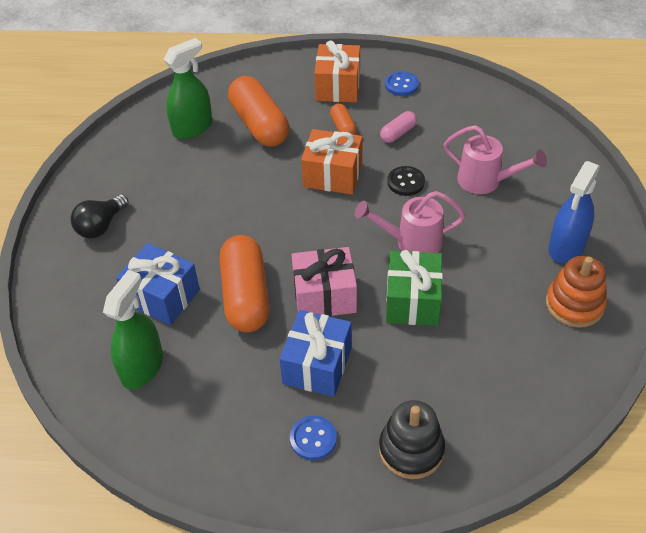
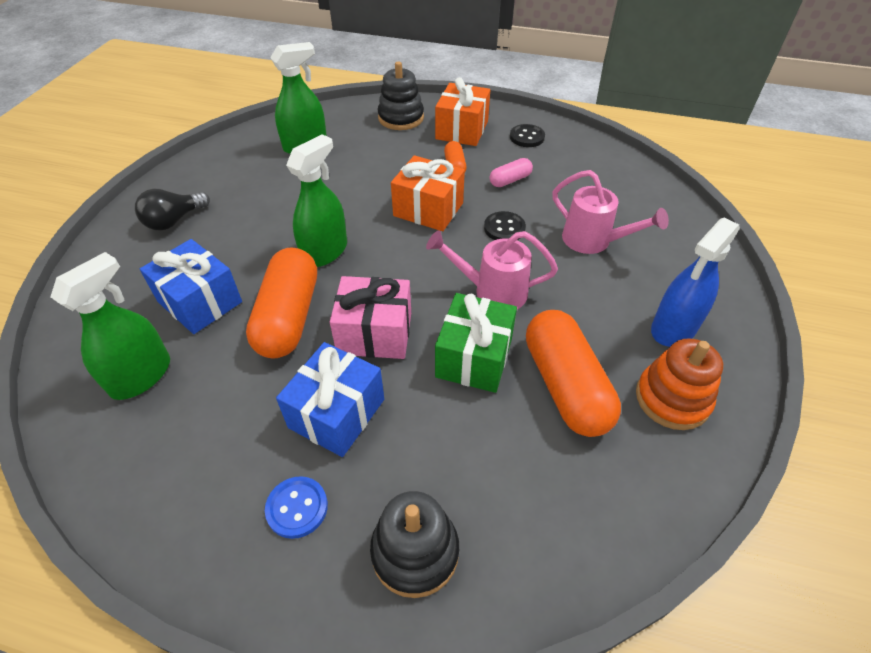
camera: 10 degrees right, 0 degrees up
(254, 232) = (325, 251): none -> green spray bottle
(259, 124) = (371, 152): orange capsule -> orange capsule (565, 385)
(274, 82) = (401, 118): none -> black stacking toy
(401, 85) = (527, 137): blue button -> black button

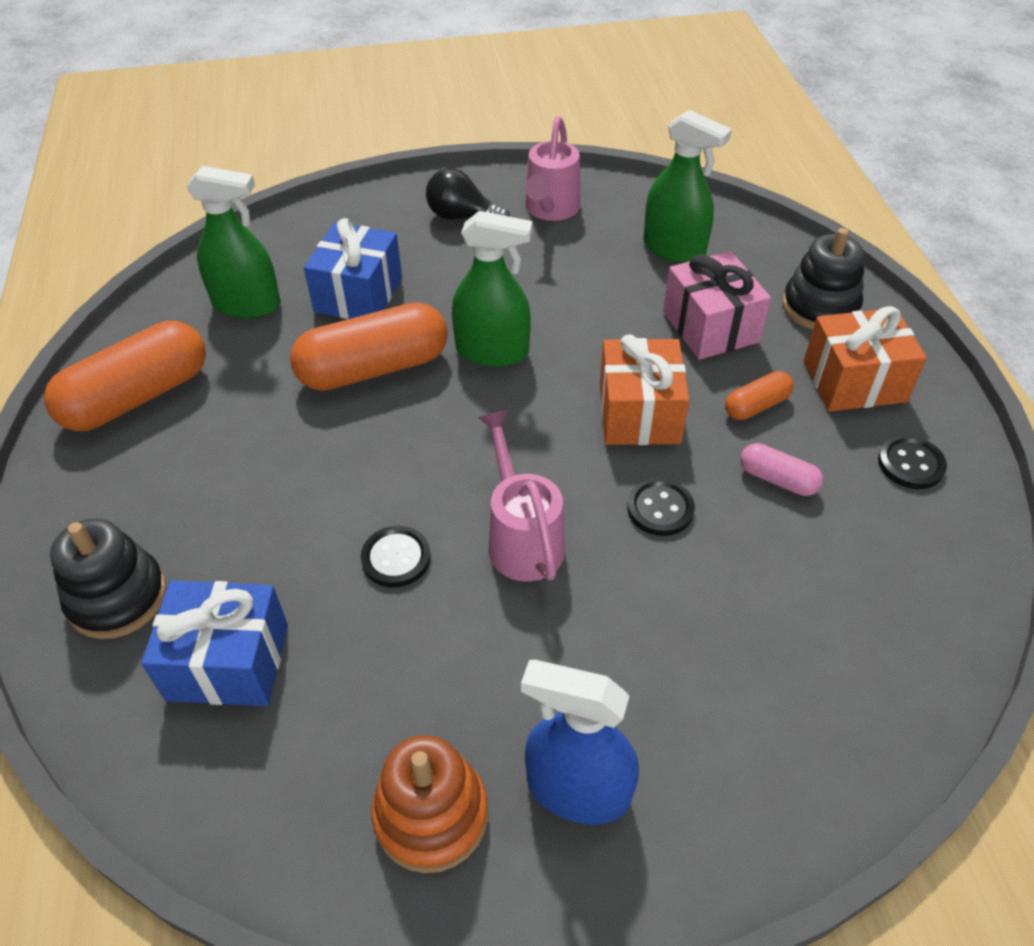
camera: 65 degrees right, 0 degrees up
(297, 508) = (140, 484): blue button -> none
(336, 413) = (261, 465): blue gift -> blue gift (228, 662)
(375, 333) = (387, 450): pink gift -> pink gift (710, 327)
(474, 358) = (396, 558): green gift -> black button
(565, 385) = (396, 672): orange capsule -> orange capsule (137, 397)
(593, 241) = (710, 628): pink watering can -> pink watering can (550, 209)

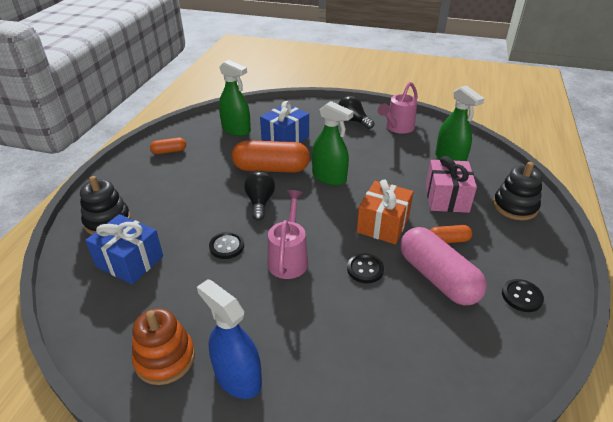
camera: 25 degrees right, 10 degrees down
(137, 397) = (169, 151): orange capsule -> orange capsule, size x0.48
(398, 446) = (260, 202): none -> black light bulb
(777, 479) = (437, 277): pink capsule -> pink capsule, size x2.09
(854, 381) = (512, 246): orange gift -> none

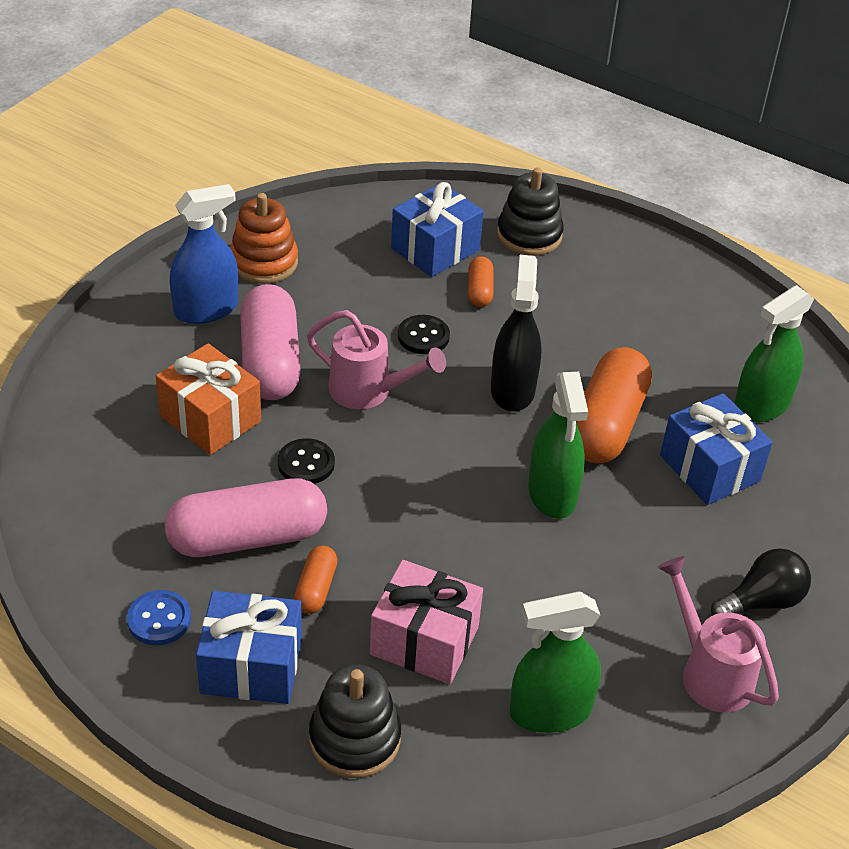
camera: 105 degrees right, 5 degrees up
(169, 151) = (703, 311): orange capsule -> orange capsule (479, 291)
(260, 202) = (512, 390): black light bulb -> black spray bottle
(282, 315) = (270, 361): none -> pink capsule
(329, 177) = (552, 494): green spray bottle -> green spray bottle turned 60 degrees counterclockwise
(383, 224) = (393, 520): orange gift -> orange gift (210, 418)
(513, 250) = (251, 666): none -> blue gift
(521, 296) = (159, 619): black button -> blue button

